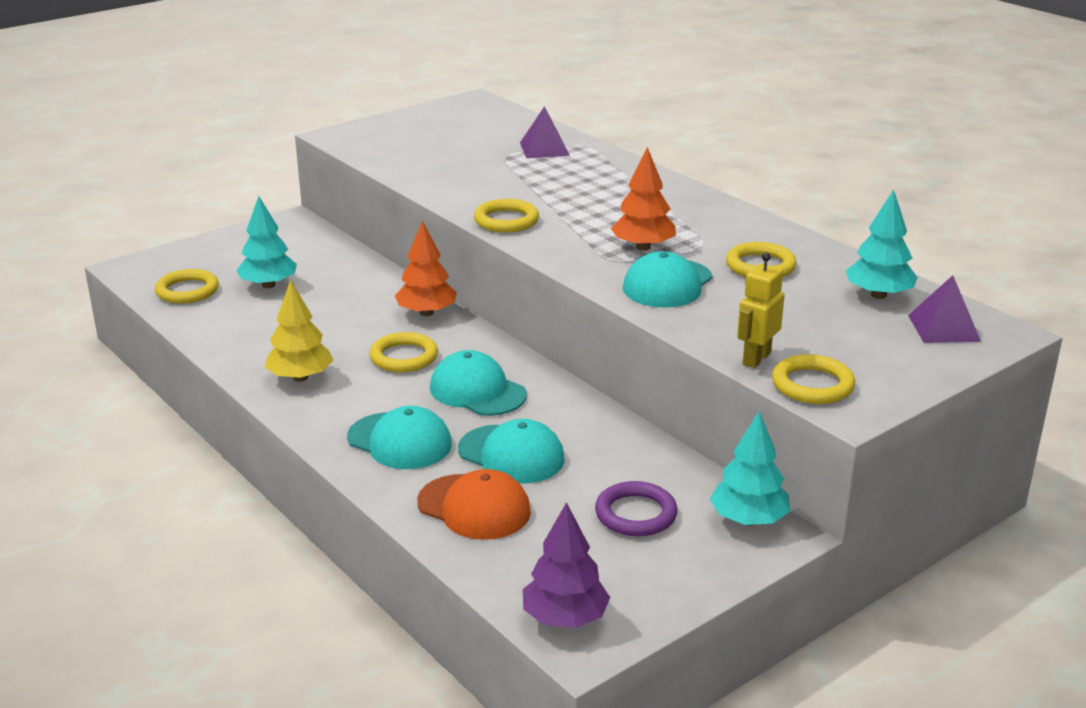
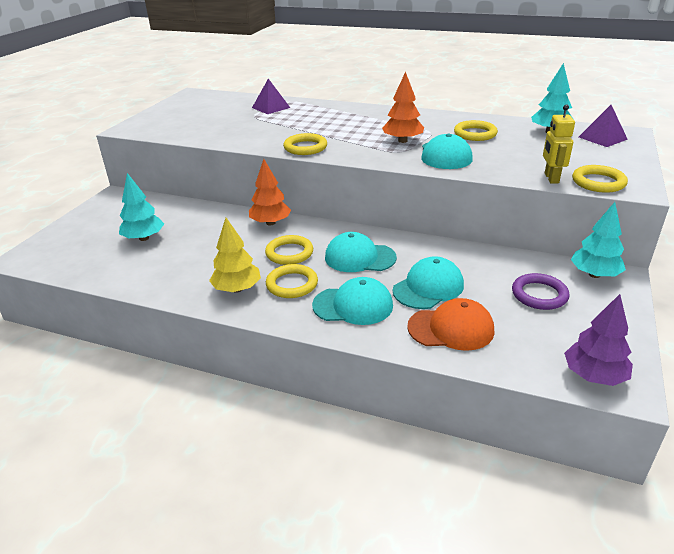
camera: 30 degrees left, 5 degrees up
(187, 291) = (86, 260): yellow ring -> yellow ring (292, 284)
(511, 454) = (428, 287): turquoise cap -> turquoise cap turned 45 degrees counterclockwise

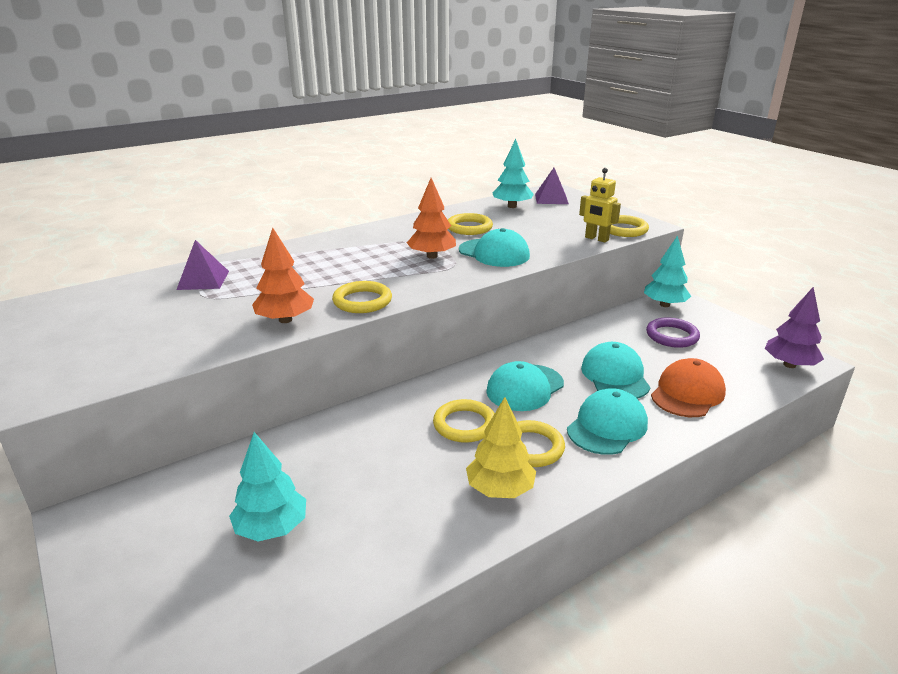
camera: 55 degrees left, 5 degrees down
(270, 223) = (380, 411): orange tree -> orange tree (285, 320)

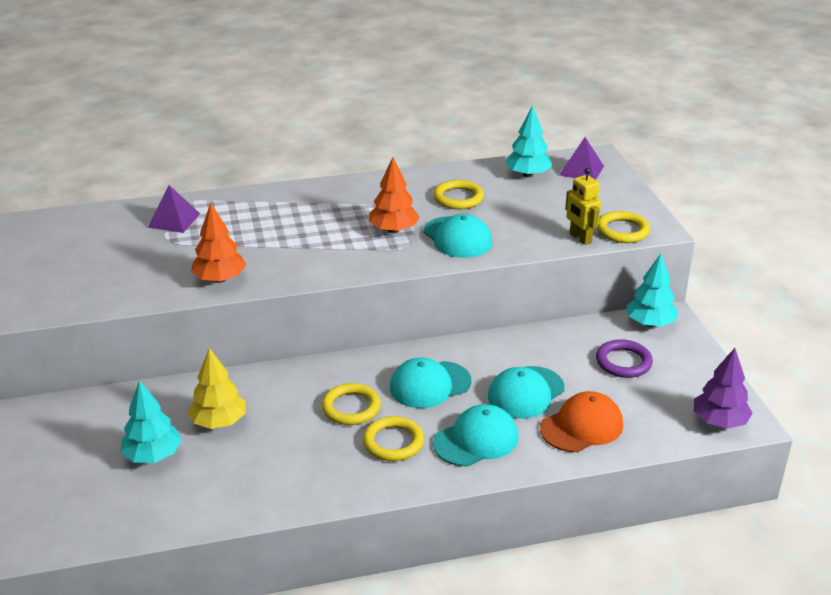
camera: 20 degrees right, 5 degrees up
(362, 301) = (295, 272): yellow ring -> none
(500, 489) = (342, 471): yellow tree -> yellow tree (219, 422)
(615, 376) = (526, 392): turquoise cap -> turquoise cap turned 150 degrees counterclockwise

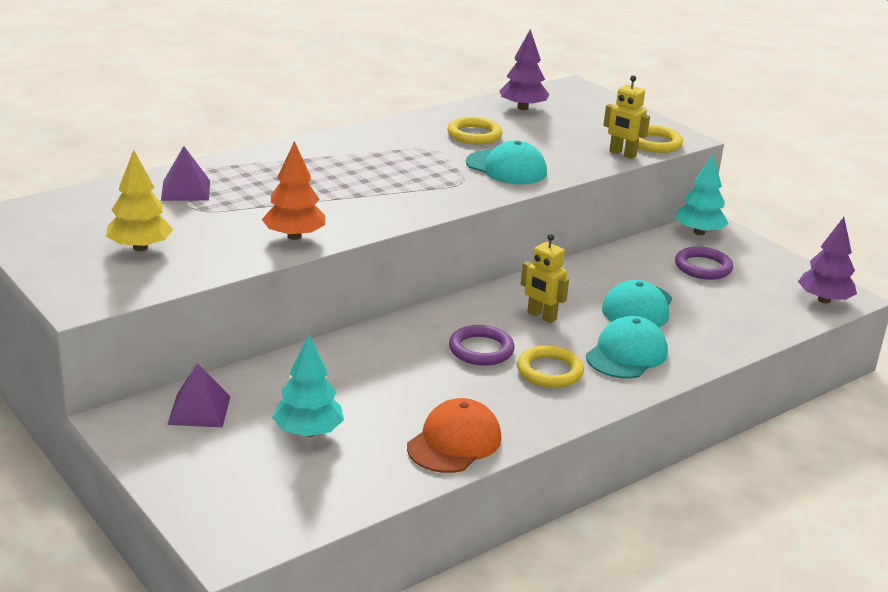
camera: 25 degrees left, 5 degrees down
(219, 422) = (353, 388): yellow tree -> yellow tree (140, 247)
(351, 408) = (481, 350): yellow ring -> purple ring
(393, 230) = (436, 169): orange tree -> none
(430, 385) = (541, 316): turquoise cap -> yellow robot
(528, 175) = (522, 108): turquoise tree -> purple tree
(581, 170) = (570, 99): purple pyramid -> purple pyramid (199, 410)
(582, 426) = (712, 325): orange cap -> orange cap (454, 442)

